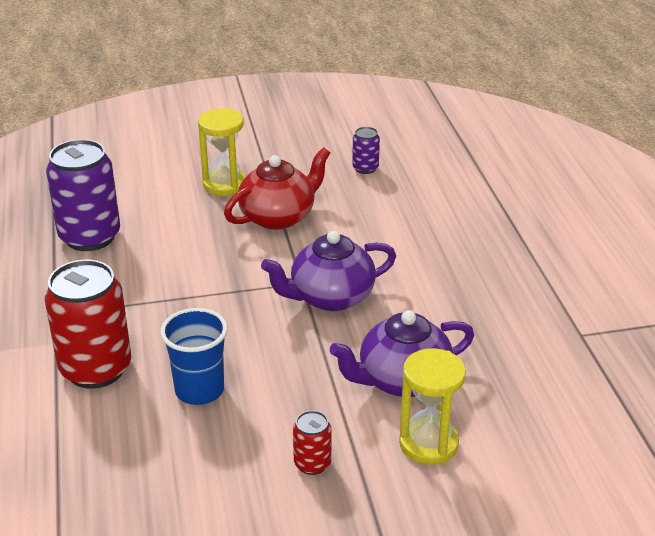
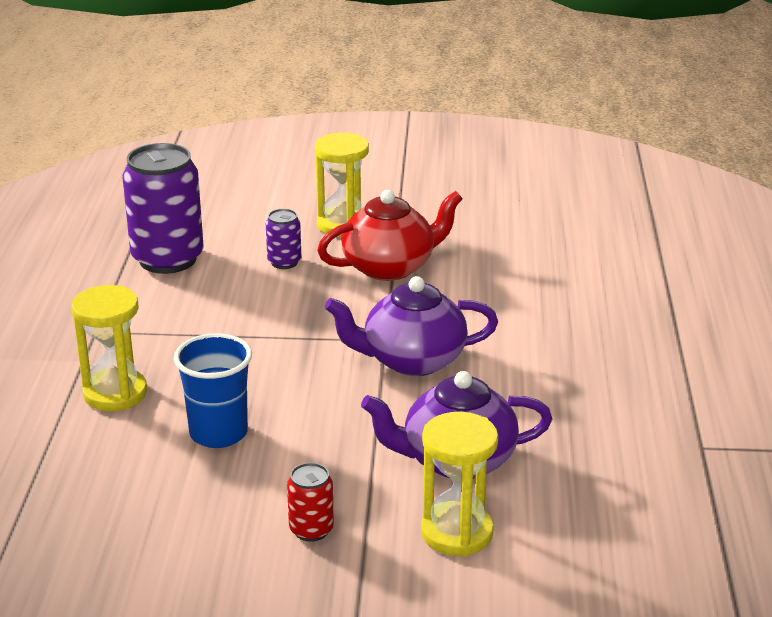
camera: 15 degrees right, 5 degrees down
(96, 369) = (115, 393): red can -> yellow hourglass
(365, 168) = (517, 229): purple can -> purple can (284, 262)

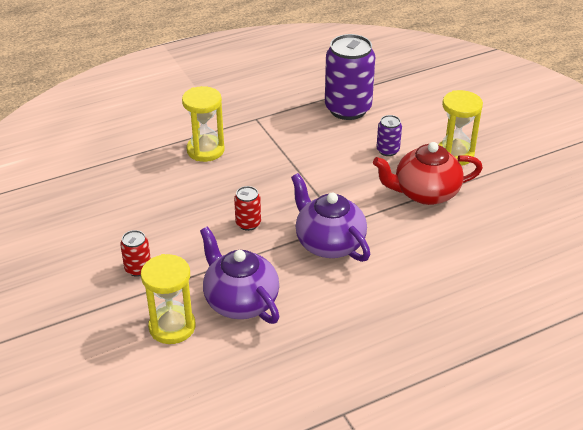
camera: 60 degrees right, 10 degrees up
(218, 433) = (198, 200): blue cup -> none
(312, 407) = (248, 223): none -> red can
(390, 267) = (425, 193): red teapot -> red teapot turned 135 degrees clockwise

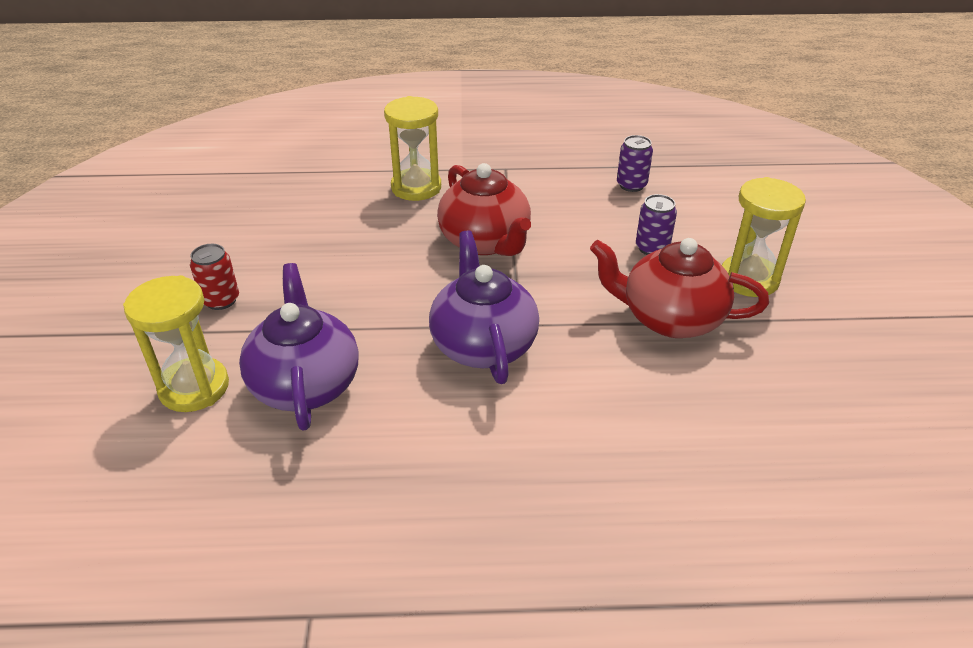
camera: 25 degrees right, 0 degrees up
(248, 223) = (397, 286): red can -> none
(282, 176) = (485, 241): none -> red teapot
(348, 109) = (631, 185): purple can -> purple can, size x0.47

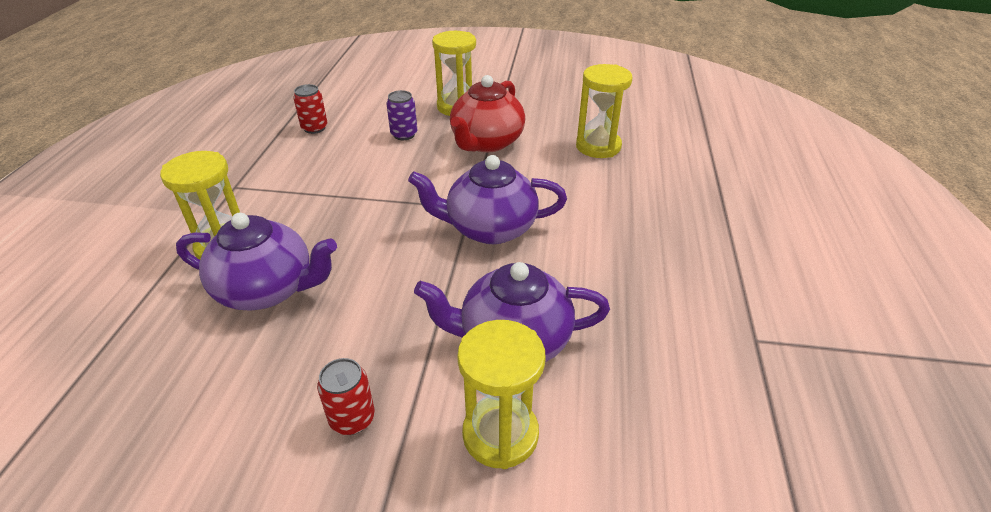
camera: 80 degrees left, 0 degrees up
(364, 223) = (267, 289): none -> purple teapot
(485, 241) = (349, 212): red teapot -> none
(631, 185) = (314, 128): purple can -> red can
(720, 436) = (598, 146): none -> yellow hourglass

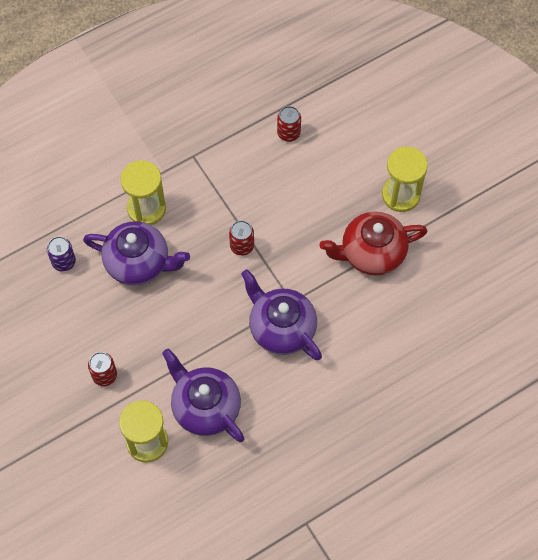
camera: 50 degrees right, 25 degrees up
(267, 289) = (139, 263): purple teapot -> purple teapot turned 45 degrees counterclockwise
(369, 206) = (242, 246): none -> red can
(404, 134) = (333, 194): purple can -> purple can (64, 262)
(598, 146) = (433, 327): yellow hourglass -> none

